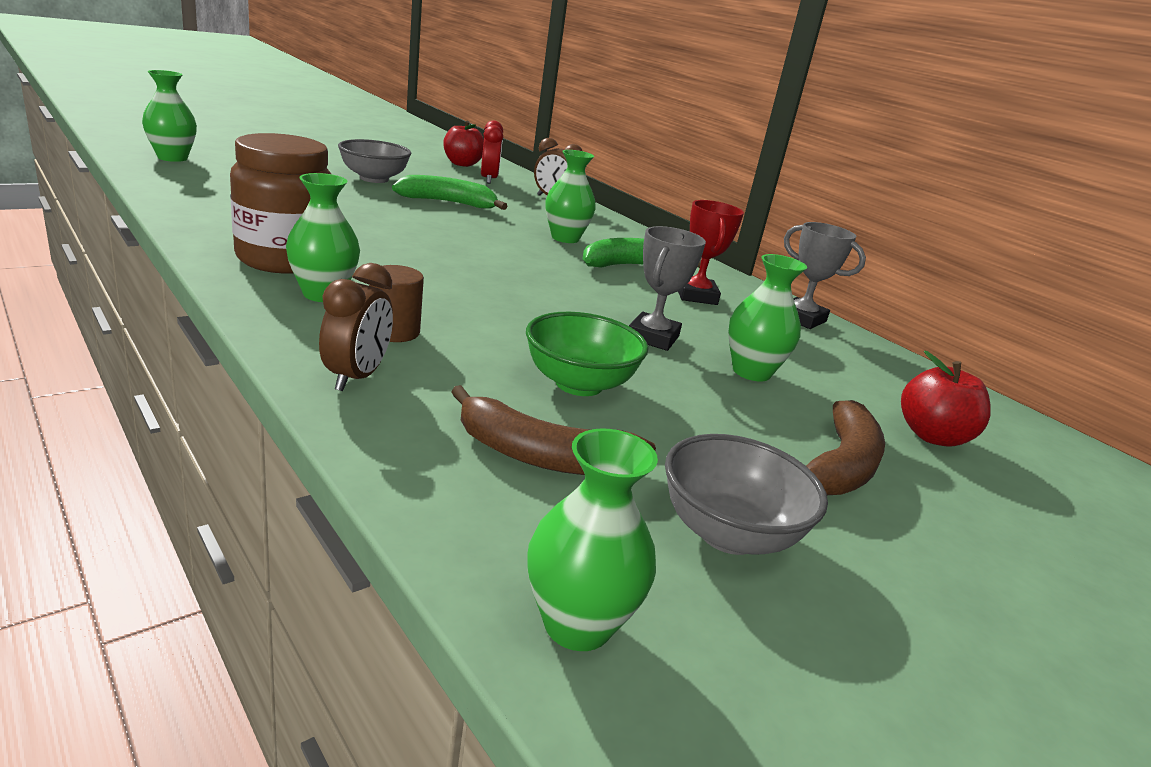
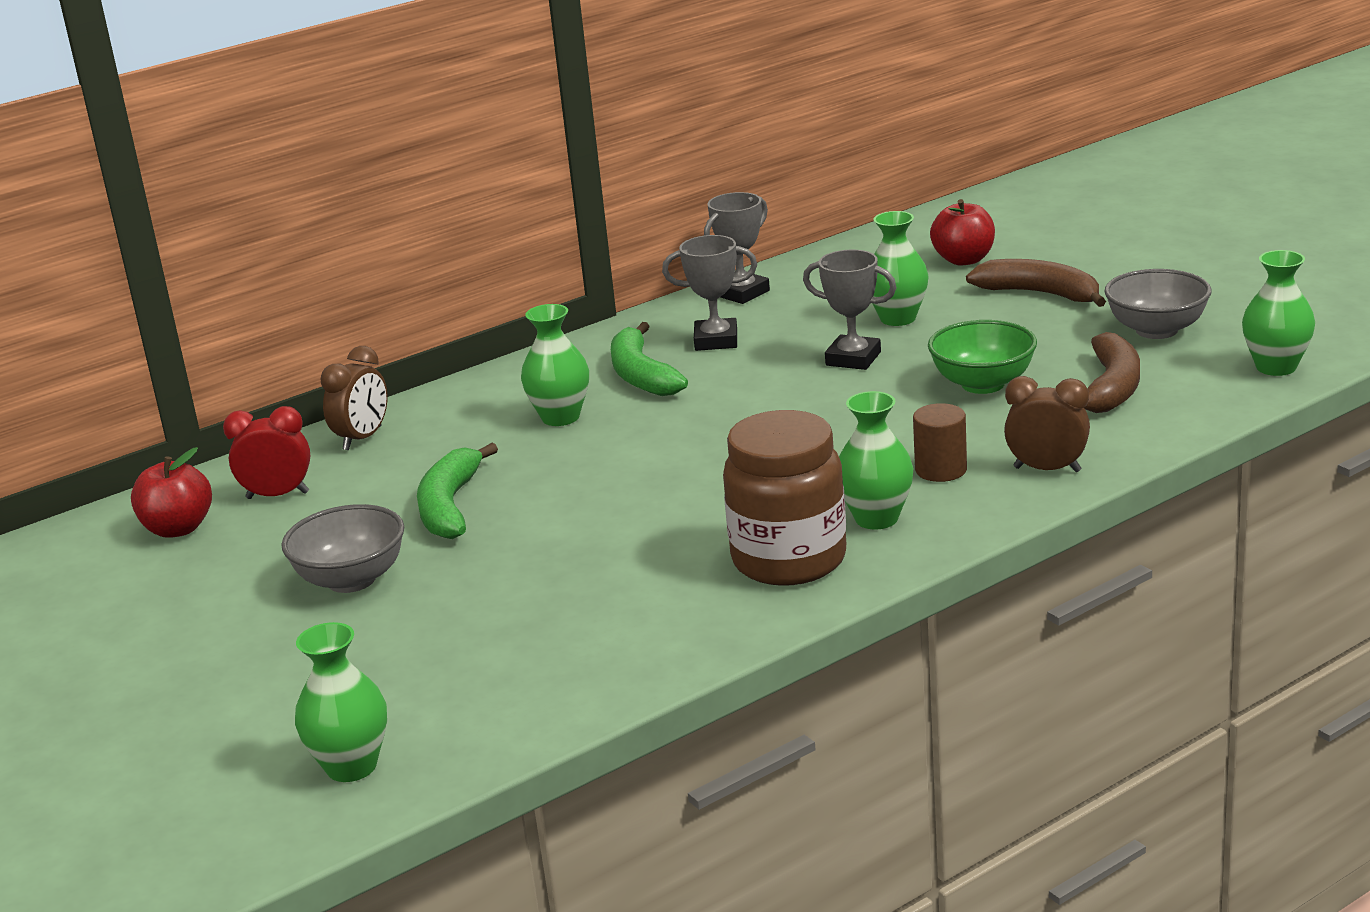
camera: 80 degrees left, 0 degrees up
(696, 296) = (716, 340): red trophy -> grey trophy

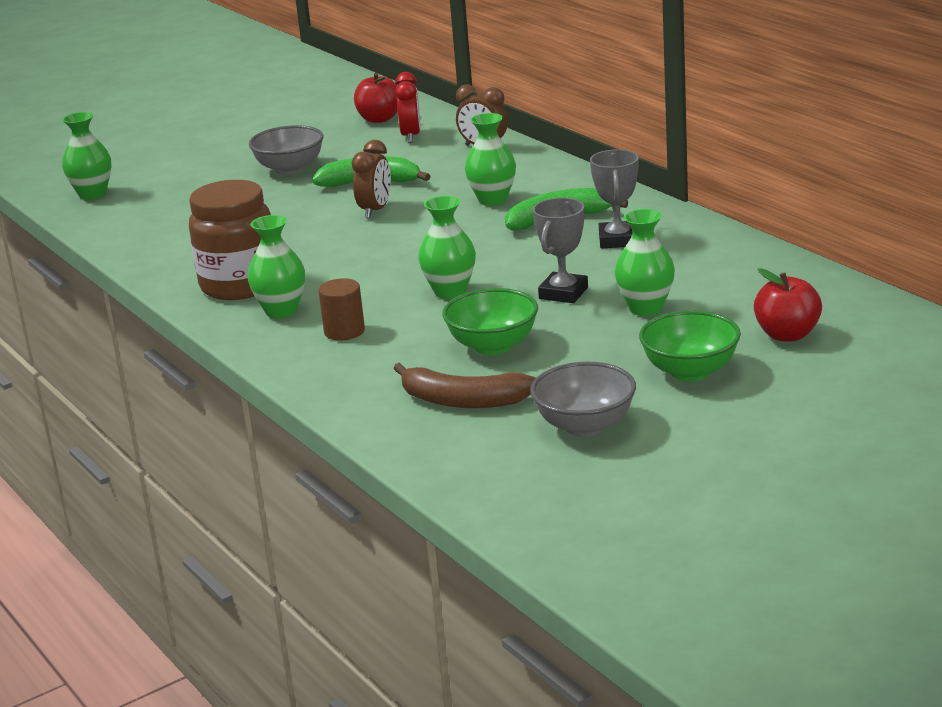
camera: 90 degrees right, 0 degrees up
(741, 293) = (720, 243): grey trophy -> none
(1040, 294) = (690, 371): brown banana -> green bowl
(1047, 469) = (325, 371): brown clock -> brown clock (375, 210)
(1276, 367) = (479, 481): green vase -> green vase (450, 291)

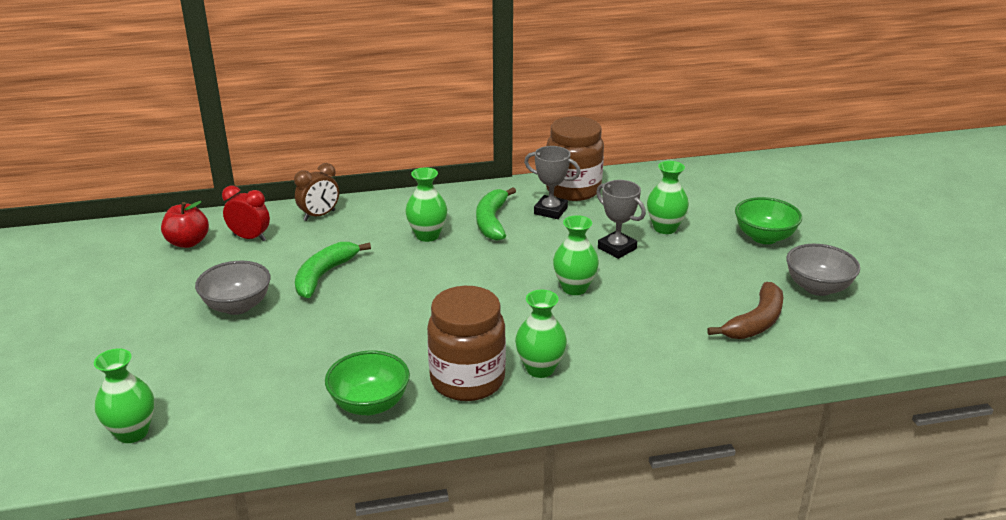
camera: 70 degrees left, 5 degrees up
(344, 331) = (605, 347): brown cylinder -> none
(375, 210) = (385, 285): brown clock -> none
(493, 346) = (678, 292): green bowl -> green bowl (370, 404)
(688, 238) = (573, 189): none -> brown jar
(787, 335) = (736, 198): red apple -> none

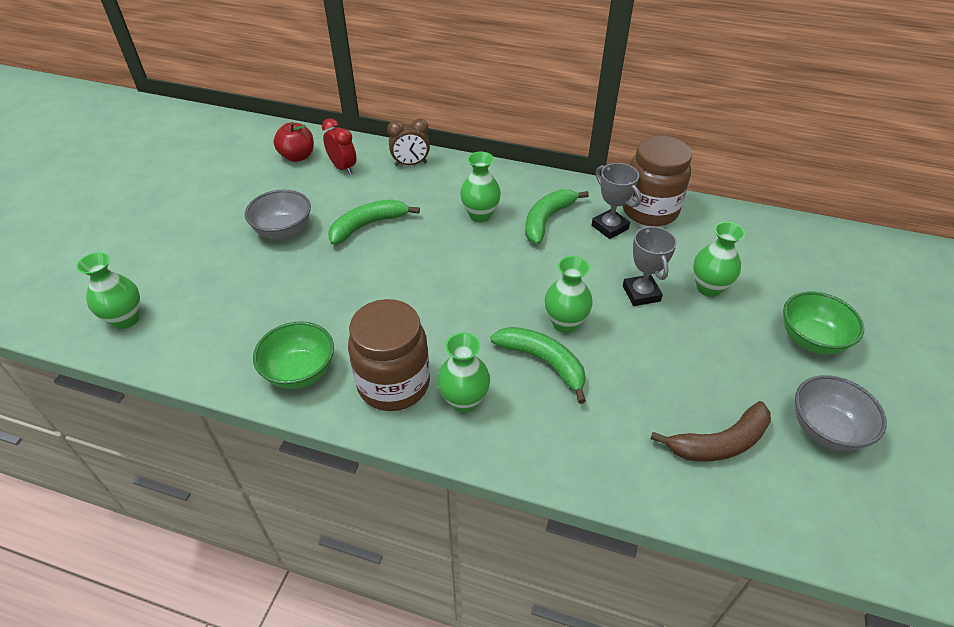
camera: 30 degrees right, 15 degrees up
(581, 320) = (543, 362): none -> green banana

